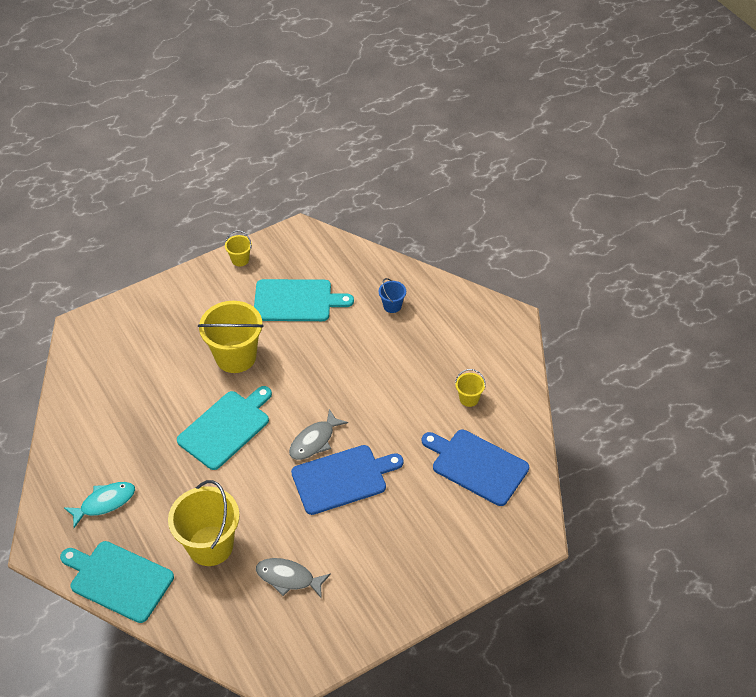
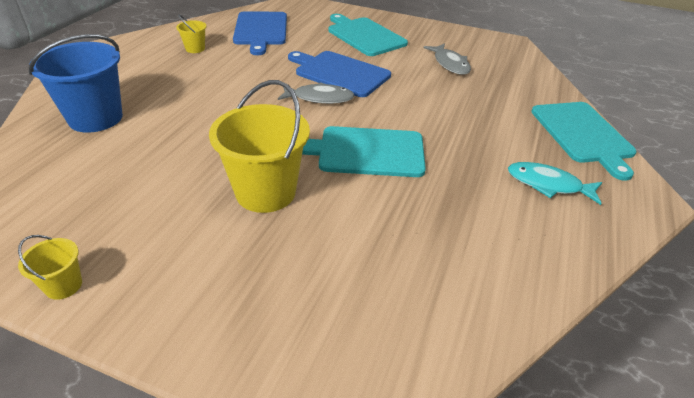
camera: 130 degrees left, 10 degrees down
(210, 545) = (482, 105): yellow bucket -> none
(296, 301) = (129, 187): turquoise cutting board -> turquoise cutting board (364, 36)
(392, 306) = (95, 118): blue bucket -> blue bucket, size x2.16

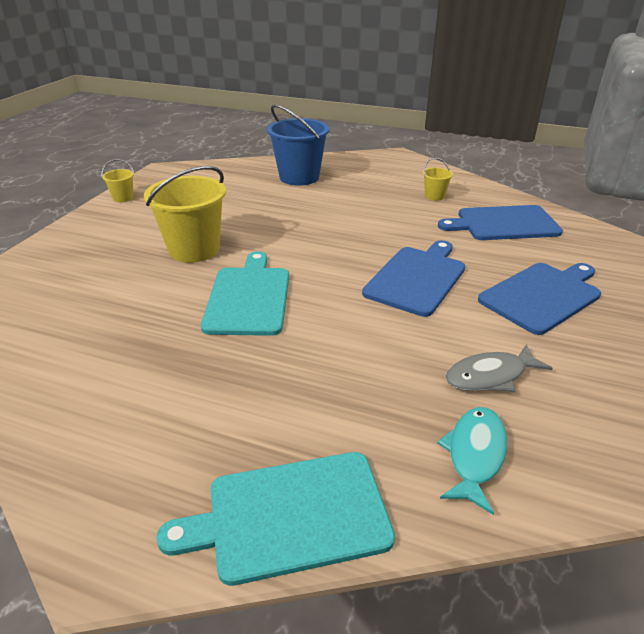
camera: 90 degrees right, 5 degrees down
(319, 98) = (352, 267): grey fish -> none
(364, 36) = (542, 296): turquoise cutting board -> blue cutting board
(548, 184) = (167, 437): turquoise fish -> turquoise fish (475, 455)

